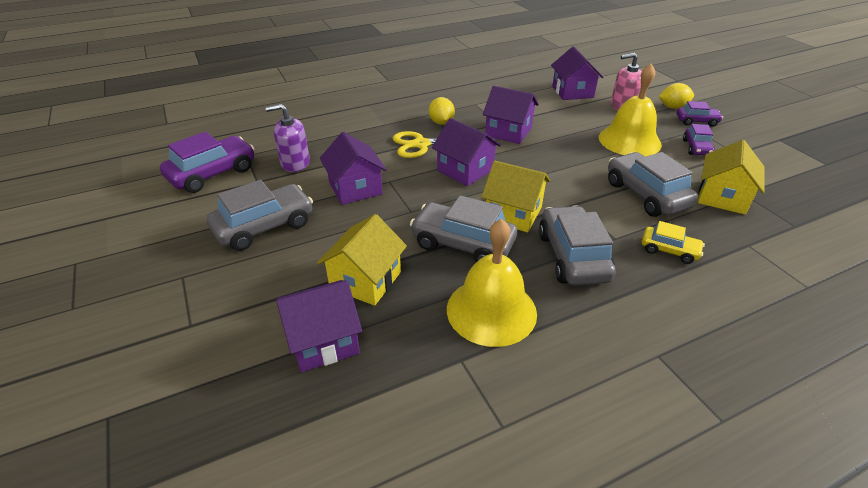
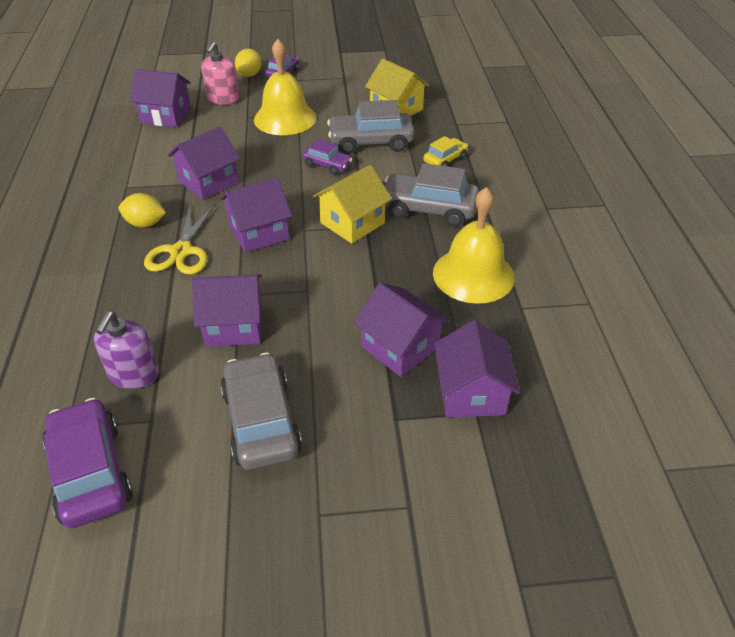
camera: 70 degrees left, 5 degrees up
(366, 280) = (400, 347): yellow house -> purple house
(463, 243) = (379, 267): grey car -> none
(696, 148) = (323, 91): purple car -> purple car (327, 165)

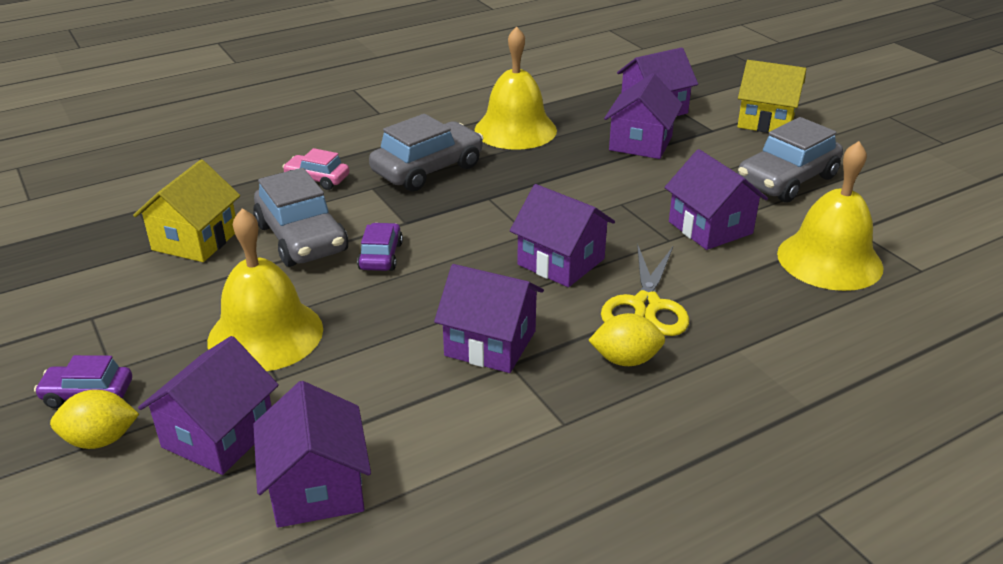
camera: 115 degrees left, 10 degrees down
(91, 472) = (932, 238): purple car -> none
(134, 374) = (829, 260): purple soap dispenser -> yellow bell
(145, 223) = (625, 360): yellow lemon -> yellow lemon turned 75 degrees counterclockwise
(181, 251) = (646, 305): yellow scissors -> yellow scissors turned 120 degrees clockwise
(223, 98) = (218, 436): pink soap dispenser -> purple house
(352, 223) = (490, 207): yellow house -> yellow house (766, 121)
(428, 209) = (428, 169): grey car -> grey car turned 120 degrees counterclockwise
(445, 160) = (317, 179): yellow car -> pink car

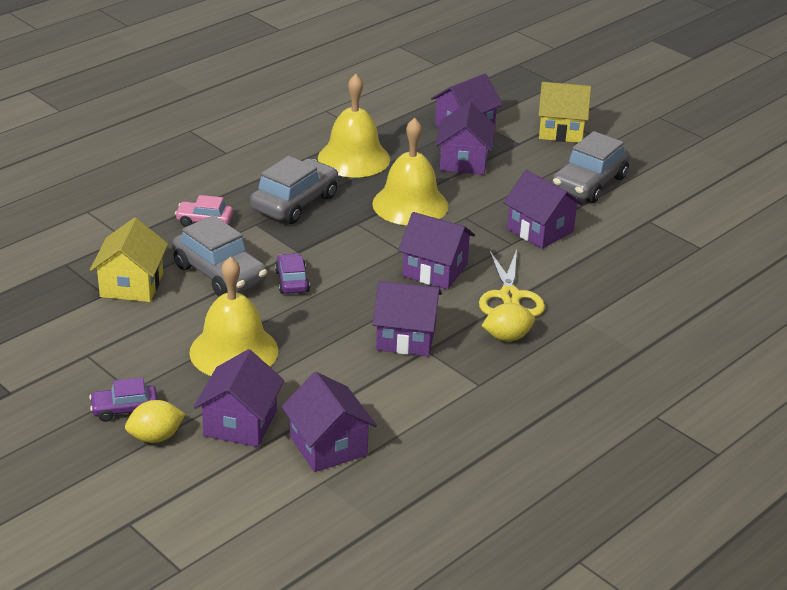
camera: 15 degrees left, 0 degrees up
(829, 260) = (634, 247): yellow bell -> yellow bell (410, 204)

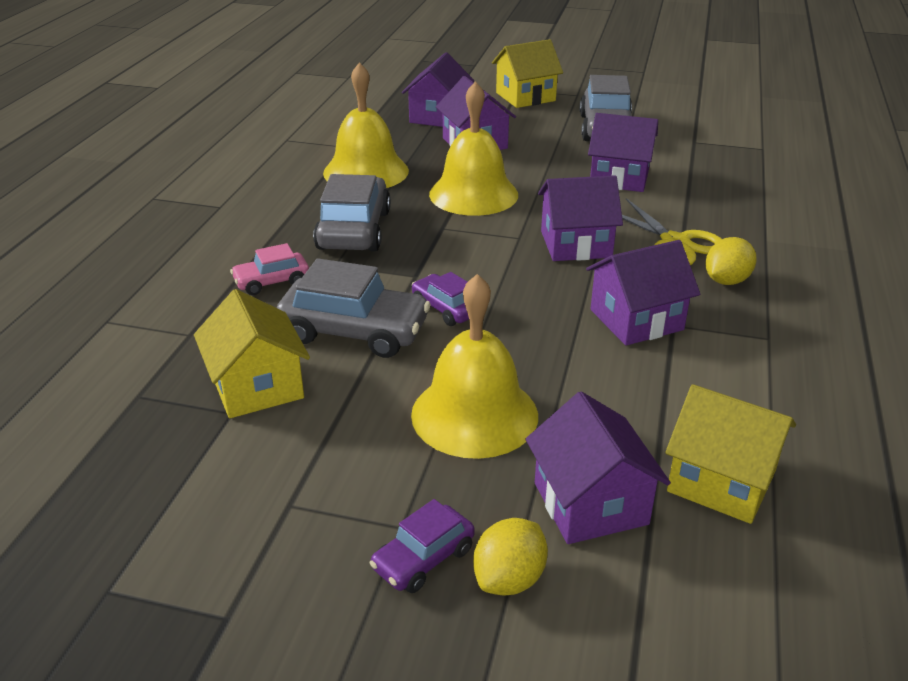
camera: 30 degrees left, 0 degrees up
(328, 446) = (721, 481): purple house -> yellow house

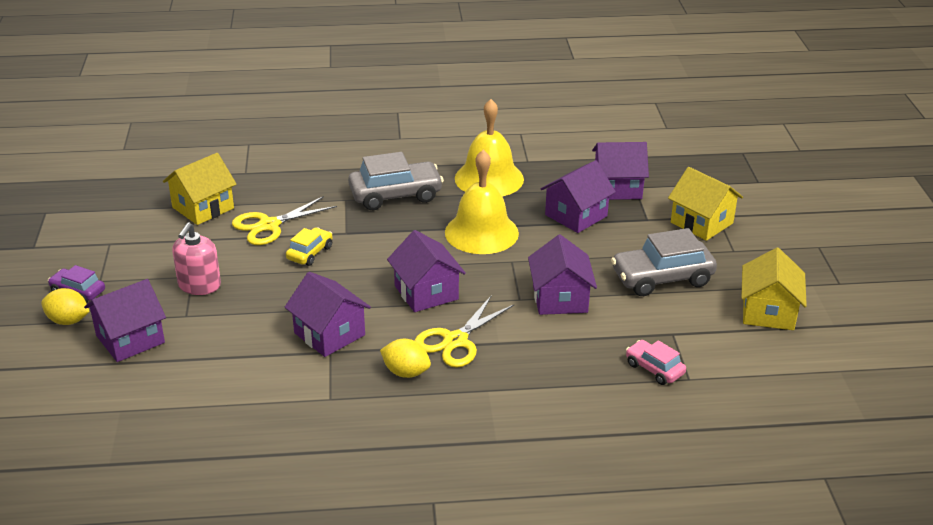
camera: 70 degrees right, 0 degrees up
(271, 282) = (313, 182): pink car -> pink car (654, 369)
(354, 332) = (269, 225): grey car -> yellow scissors
(446, 308) = (310, 253): purple car -> yellow car
(474, 414) = (199, 285): yellow bell -> pink soap dispenser
(721, 481) = (161, 386): yellow house -> yellow house (768, 312)

